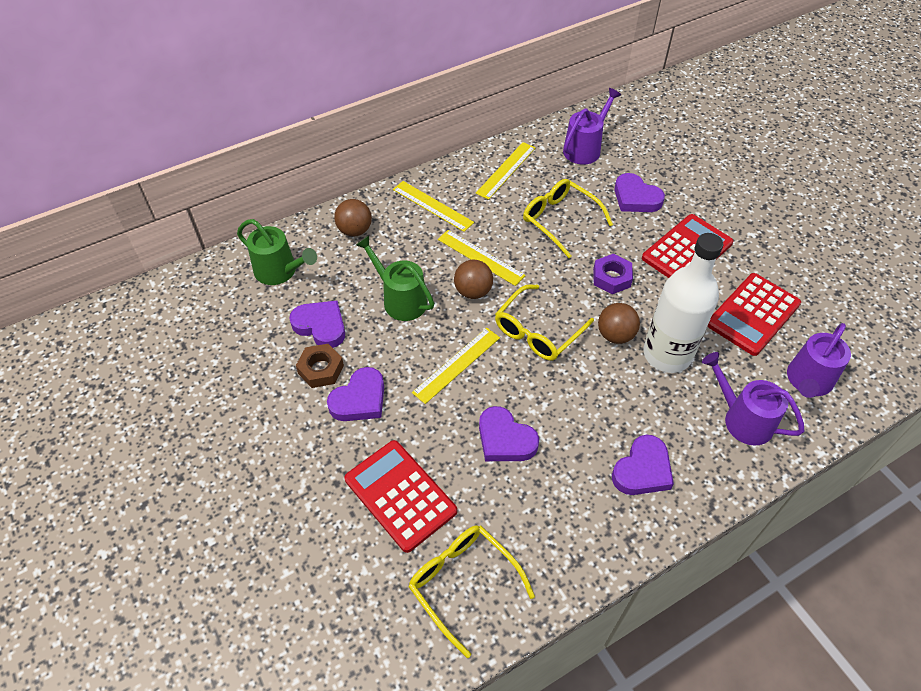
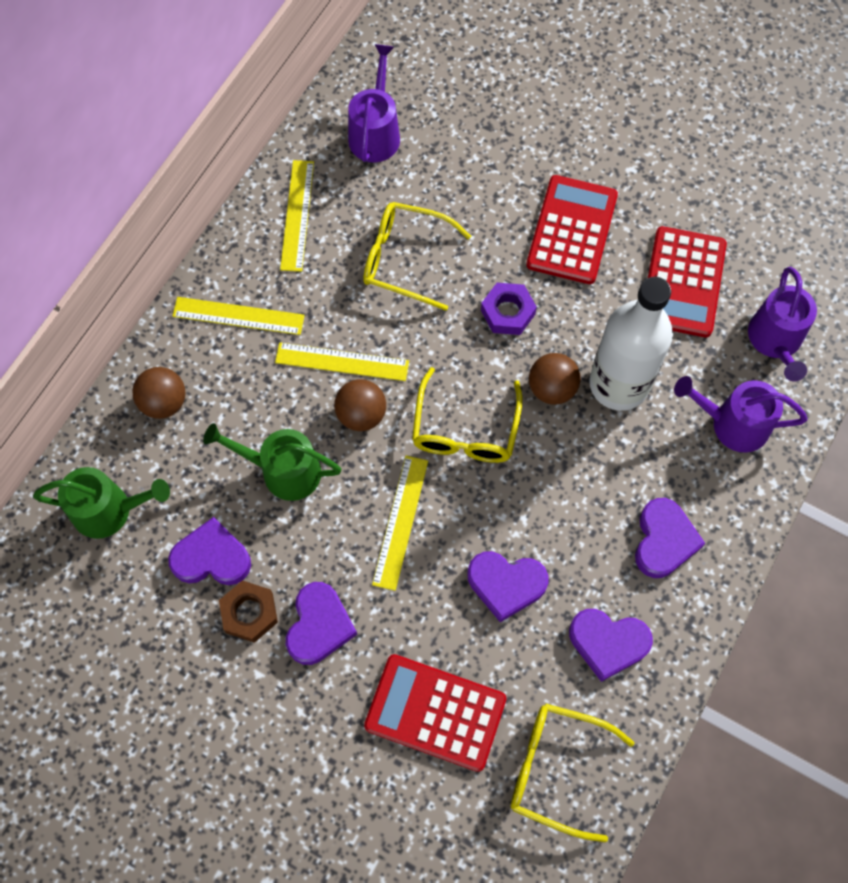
camera: 30 degrees left, 15 degrees up
(635, 198) = (476, 181): purple heart -> purple heart (608, 643)

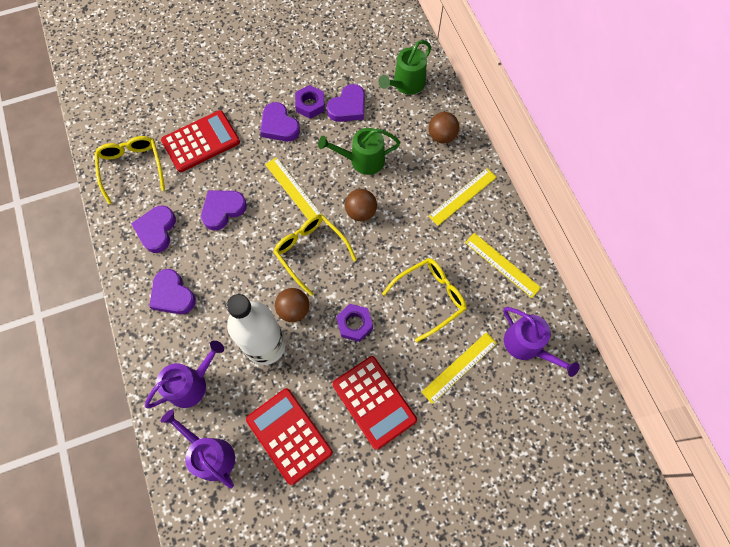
camera: 130 degrees right, 0 degrees up
(249, 613) = (310, 105): brown nut -> purple nut
(283, 471) = (362, 160): green watering can -> green watering can turned 150 degrees counterclockwise
(342, 362) = (396, 224): yellow ruler -> yellow ruler (459, 367)
(557, 769) = (132, 168): yellow glasses -> yellow glasses turned 75 degrees counterclockwise
(608, 643) = (156, 230): purple heart -> purple heart turned 45 degrees counterclockwise

